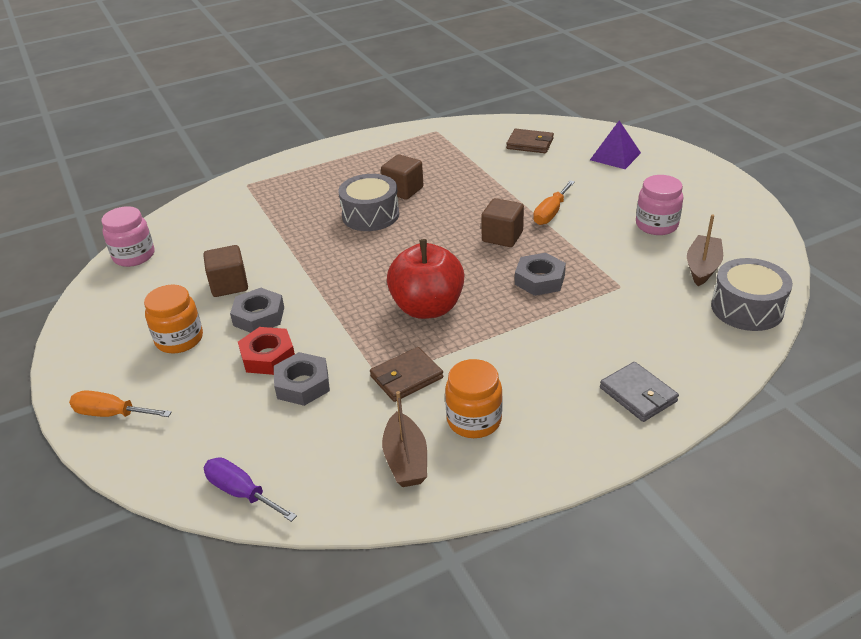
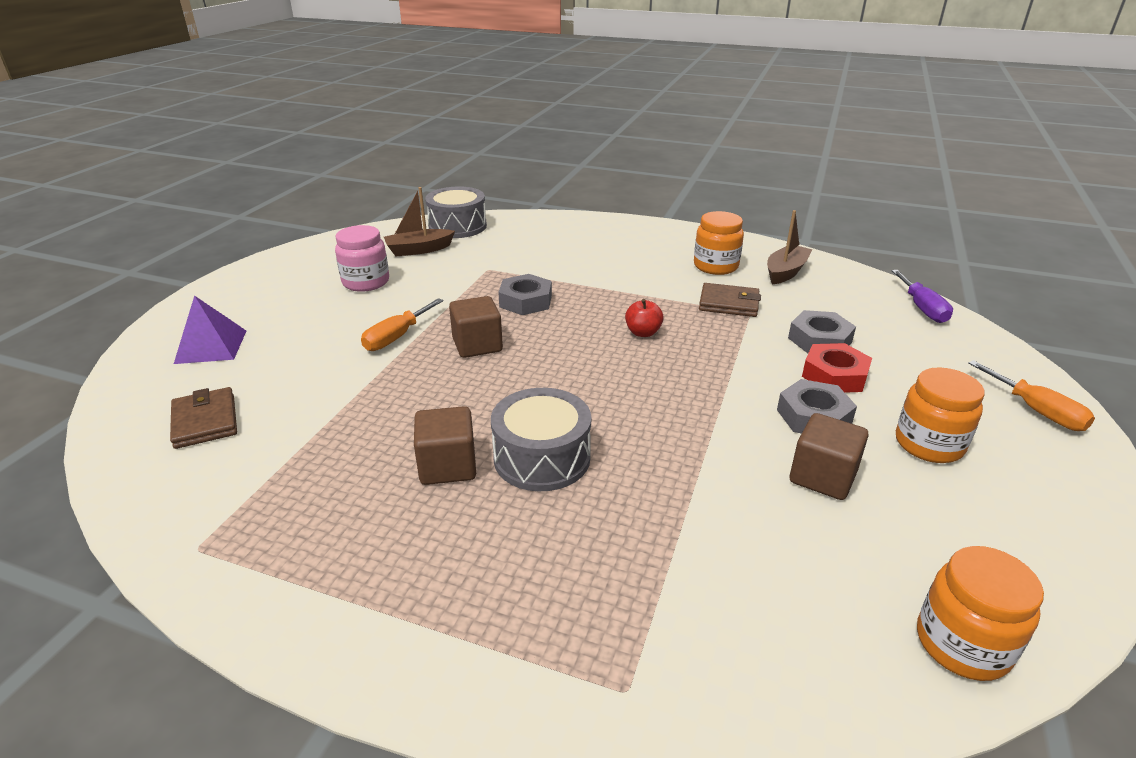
camera: 135 degrees left, 5 degrees down
(134, 256) = (962, 644): pink jar -> orange jar
(427, 307) = (643, 333): red apple -> red apple, size x0.44
(551, 213) = (397, 337): orange screwdriver -> orange screwdriver turned 135 degrees clockwise
(638, 394) = (602, 232): grey wallet -> none

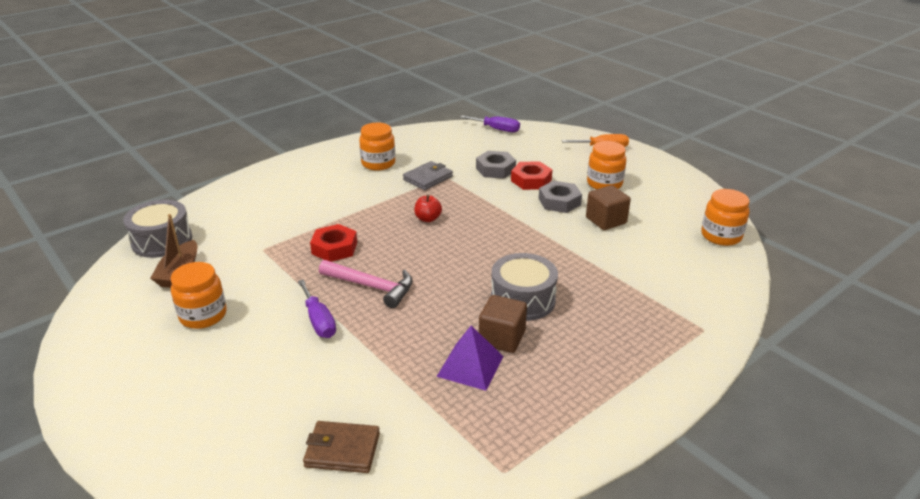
camera: 60 degrees left, 0 degrees up
(211, 346) = (214, 432): purple pyramid -> purple pyramid (470, 366)
(366, 282) = (203, 315): pink jar -> orange jar
(397, 337) = (319, 321): orange screwdriver -> purple screwdriver
(477, 345) = (372, 287): brown cube -> pink hammer
(526, 301) = (334, 248): grey nut -> red nut
(729, 304) = (428, 178): brown wallet -> grey wallet
(785, 272) = (414, 146): brown boat -> none

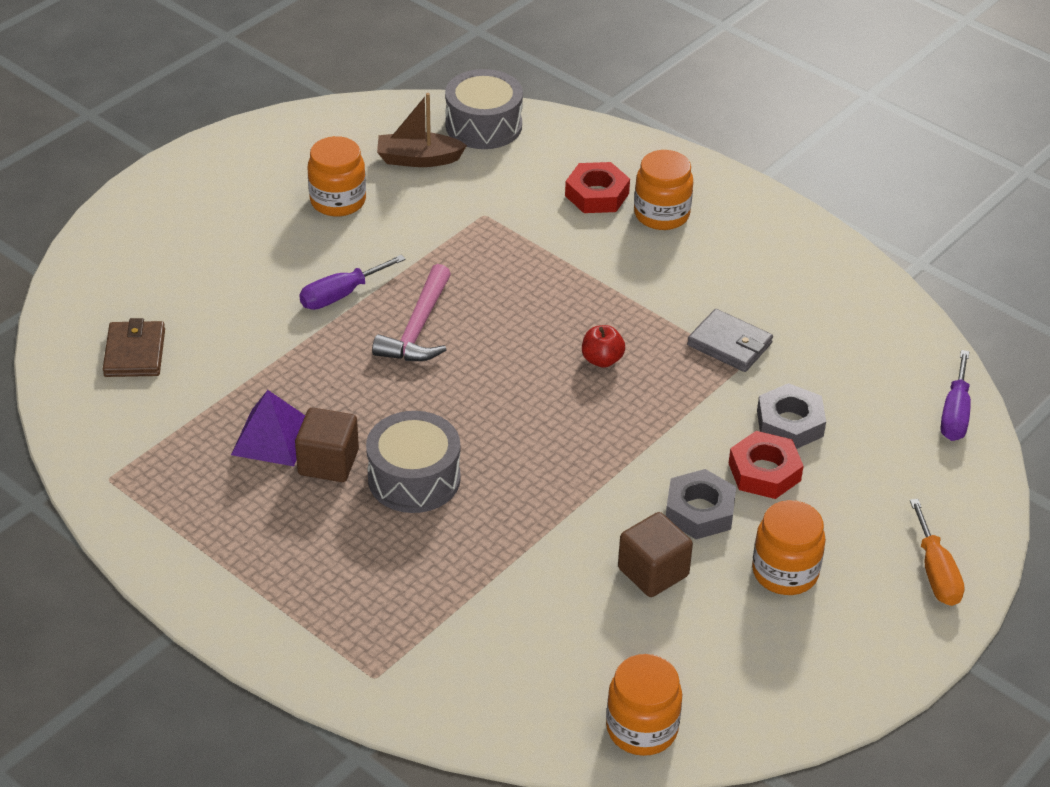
camera: 80 degrees right, 10 degrees up
(334, 248) = (501, 278): red nut -> red nut (597, 194)
(378, 163) = (760, 281): orange jar -> orange jar (661, 214)

